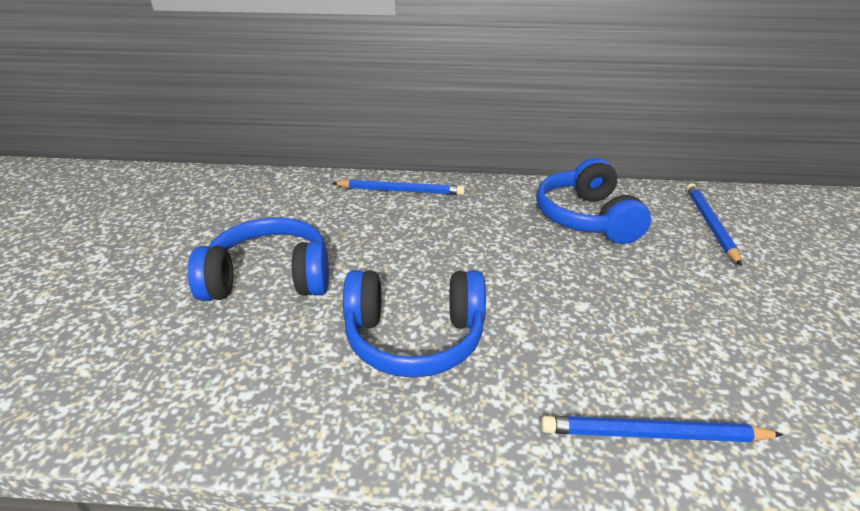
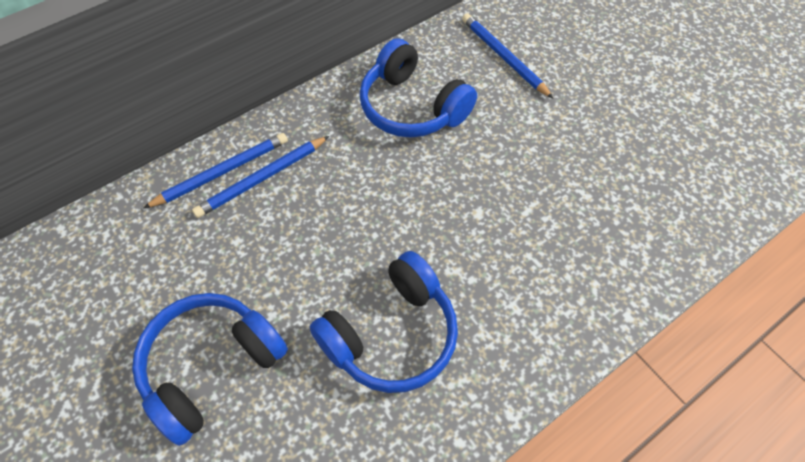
camera: 40 degrees left, 25 degrees up
(653, 435) = (592, 297): blue pencil -> blue pencil (262, 179)

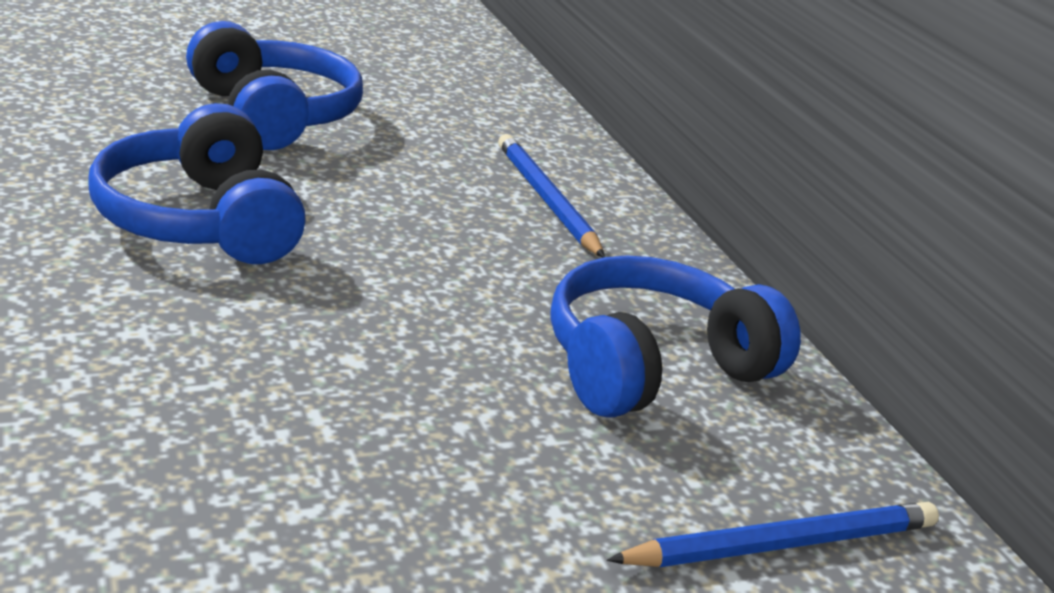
camera: 100 degrees right, 30 degrees down
(221, 172) = (574, 176): blue pencil -> none

